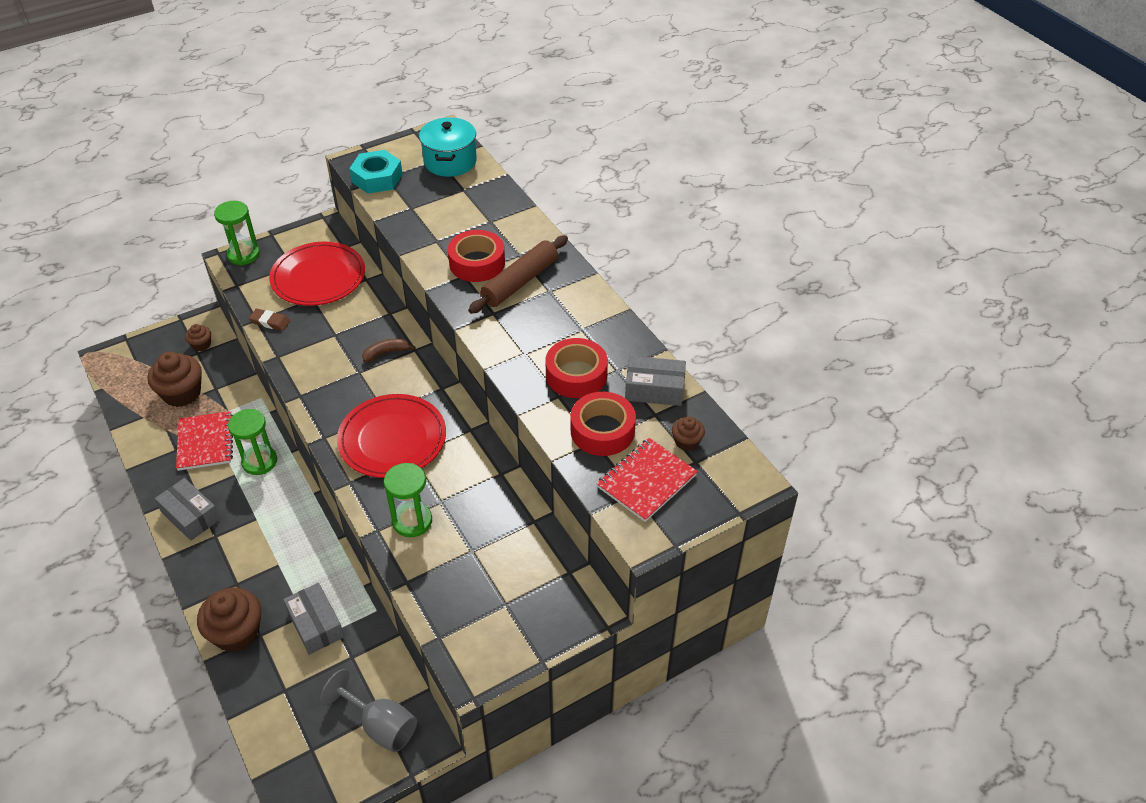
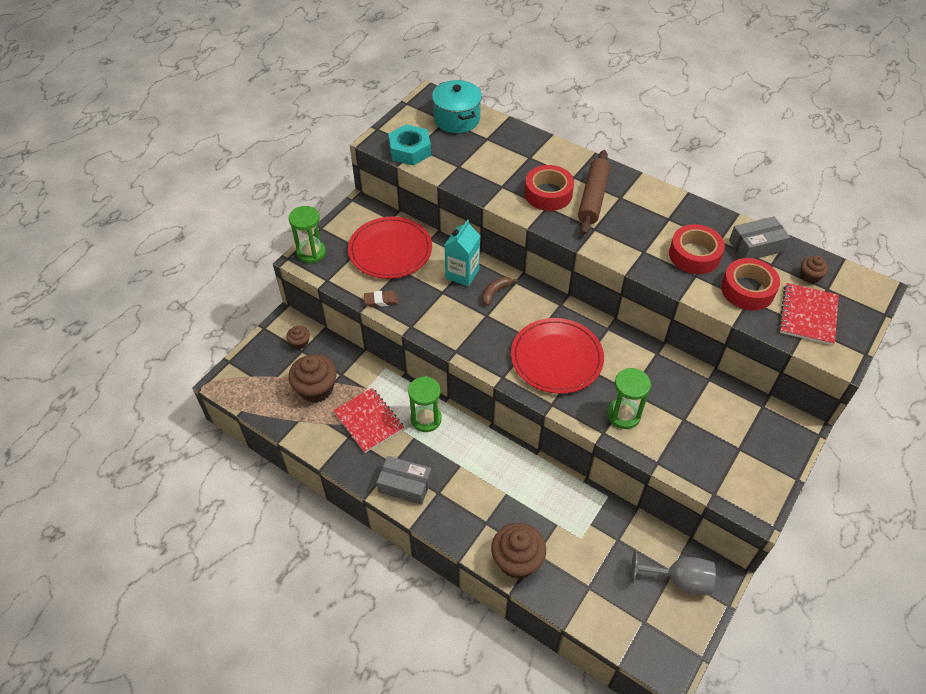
camera: 25 degrees left, 5 degrees up
(316, 624) = (572, 527): grey box -> none
(369, 323) = (462, 274): none -> turquoise carton

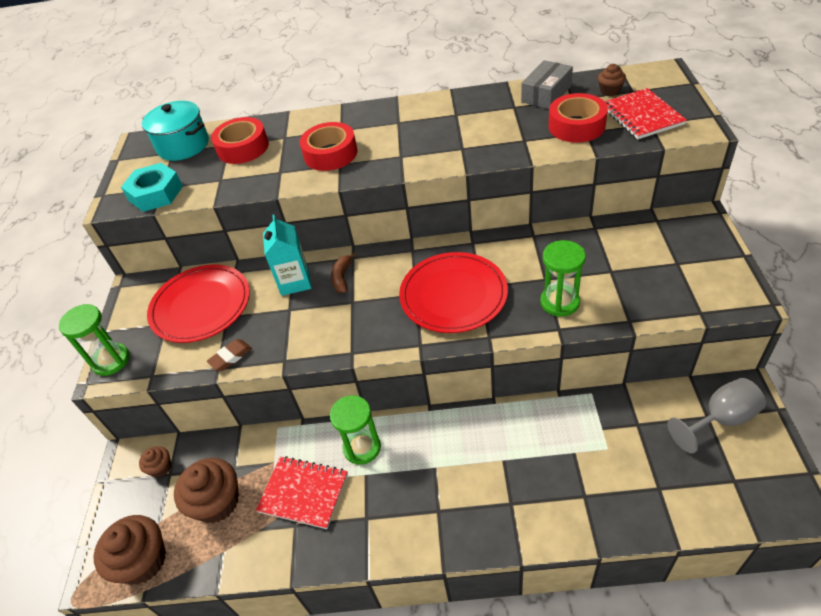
camera: 30 degrees left, 5 degrees down
(405, 485) = (398, 529): grey box -> none
(517, 560) = (574, 516): brown cupcake -> brown cupcake (143, 561)
(593, 198) = (375, 135): brown rolling pin -> none
(694, 255) = (506, 127): red tape -> red tape (243, 148)

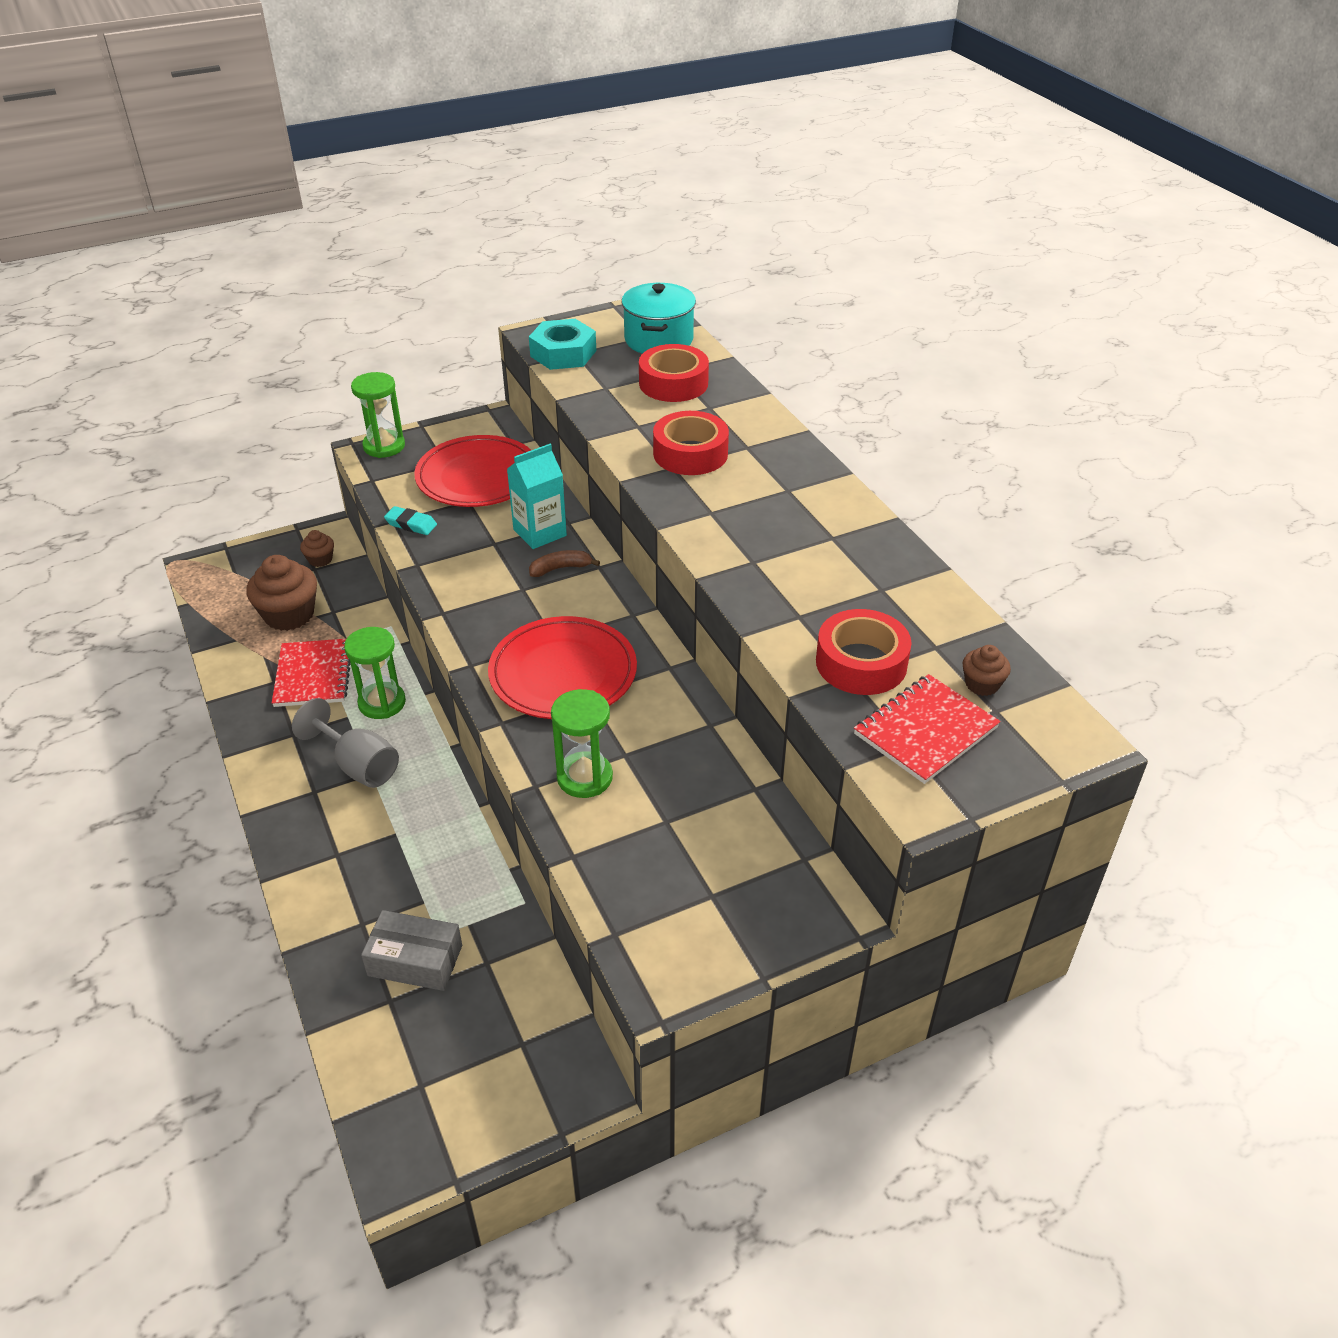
camera: 60 degrees right, 5 degrees down
(143, 561) = (217, 590): brown cupcake -> none
(230, 357) = (411, 524): brown eraser -> turquoise eraser
(546, 94) = (934, 616): grey box -> grey box (415, 960)
(720, 419) = (521, 1059): grey goblet -> grey goblet (358, 765)

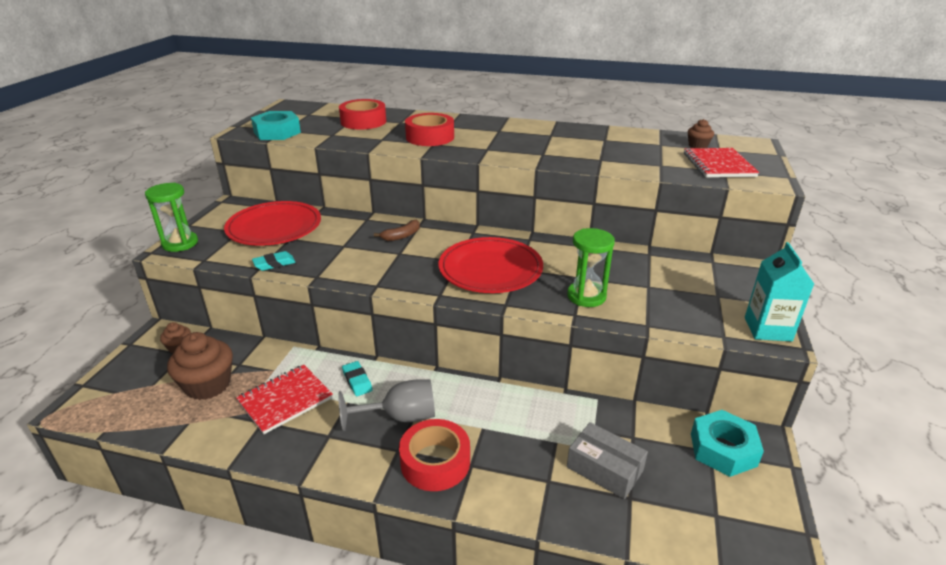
camera: 50 degrees left, 10 degrees down
(313, 675) = (285, 400): red notebook -> red notebook turned 75 degrees counterclockwise
(382, 703) = (357, 381): green hourglass -> turquoise eraser
(415, 960) = (604, 469): grey box -> grey box turned 75 degrees clockwise
(535, 1054) = (723, 449): none -> turquoise nut
(540, 533) = (360, 230): turquoise carton -> turquoise carton (767, 329)
(560, 568) = (401, 236): brown banana -> brown banana turned 150 degrees counterclockwise
(659, 340) = (319, 112): turquoise pot -> none
(861, 663) = (653, 160): red tape -> red tape (435, 462)

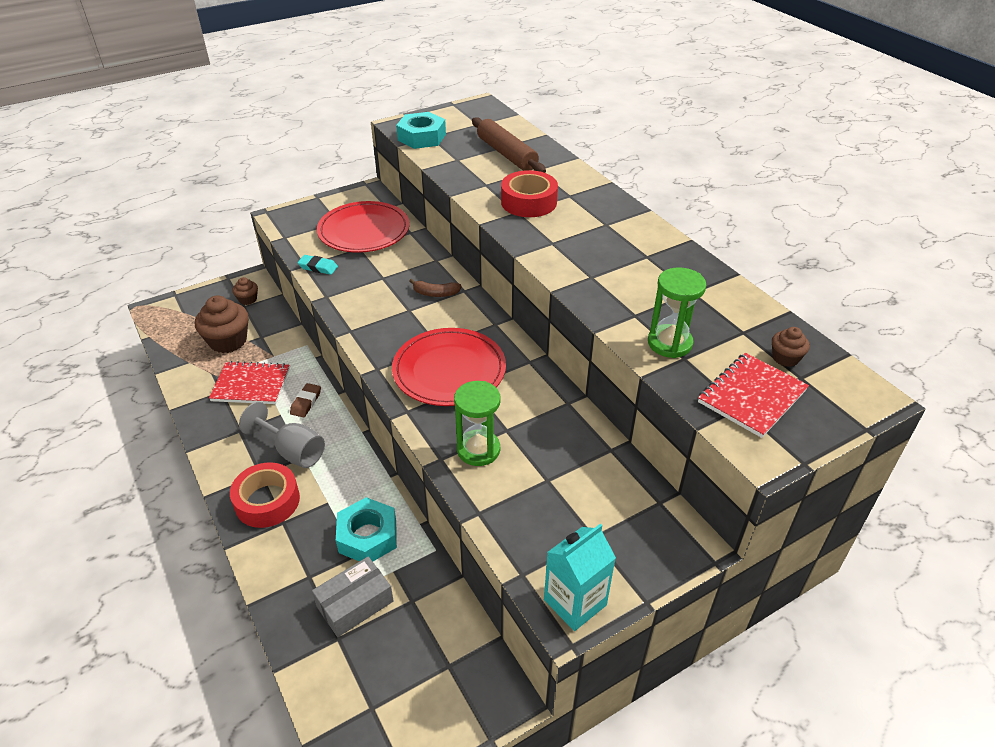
camera: 45 degrees right, 10 degrees up
(180, 243) = (291, 213): green hourglass -> green hourglass (669, 343)
(357, 381) = (306, 402): turquoise eraser -> brown eraser
(363, 121) = (506, 154): red tape -> brown rolling pin
(604, 469) = (355, 603): grey box -> grey box turned 60 degrees clockwise
(723, 449) = (460, 674): turquoise nut -> turquoise nut (367, 536)

